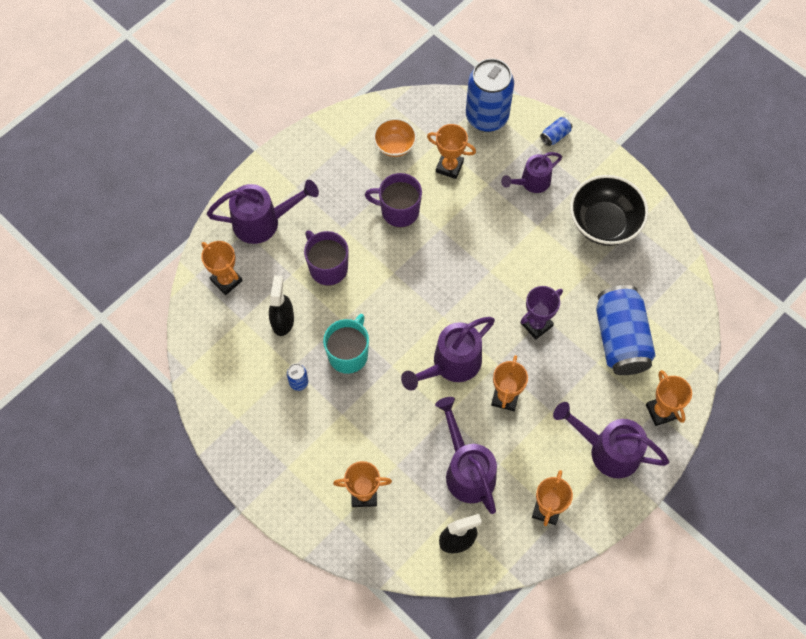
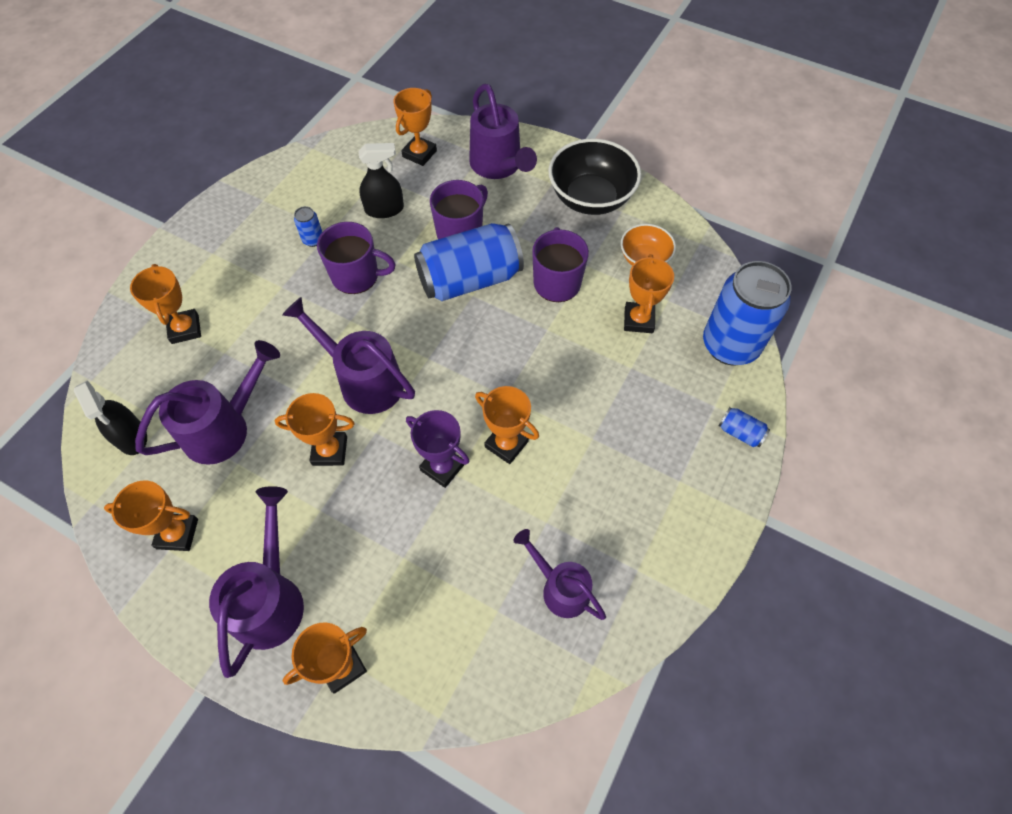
camera: 75 degrees right, 5 degrees down
(348, 354) = (356, 276): turquoise mug -> purple mug
(528, 279) = (506, 444): none -> orange trophy
(531, 182) = (654, 417): purple watering can -> purple watering can (560, 587)
(604, 223) = (626, 525): black bowl -> black bowl (590, 198)
(620, 339) = (446, 584): blue can -> blue can (470, 279)

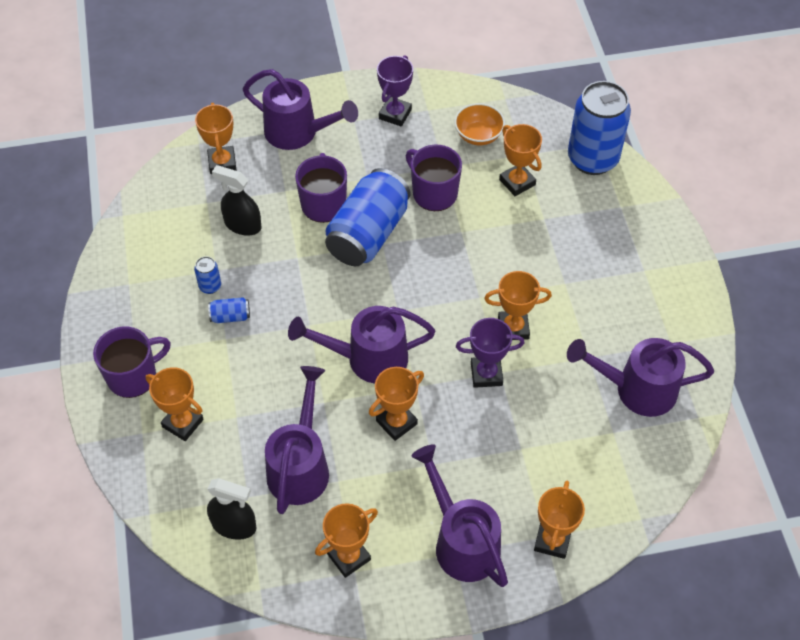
camera: 40 degrees left, 5 degrees down
(356, 276) = (277, 290): purple mug -> purple mug (133, 376)
(384, 209) = (242, 225): black spray bottle -> black spray bottle turned 105 degrees counterclockwise
(560, 587) = (636, 389): purple watering can -> purple watering can, size x1.53
(590, 198) = (395, 114): black bowl -> purple trophy
(740, 432) = (651, 213): blue can -> blue can (230, 316)

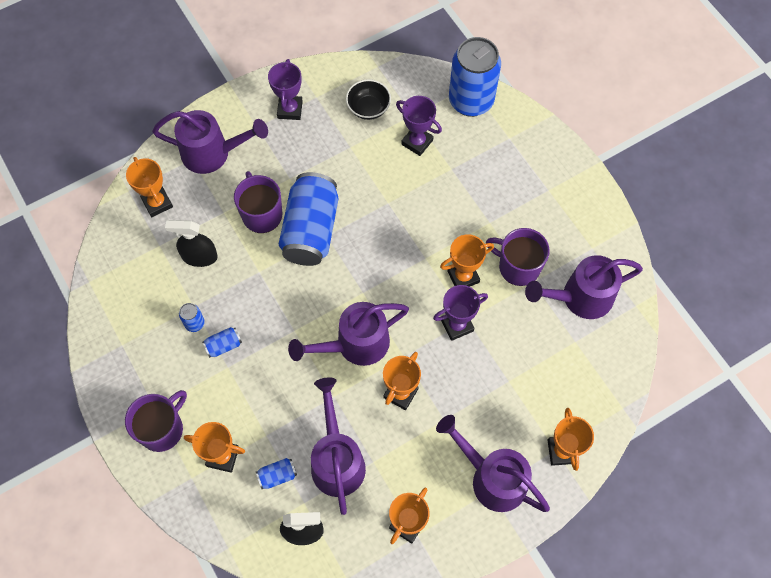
camera: 20 degrees left, 10 degrees up
(231, 460) = (277, 476): none -> blue can
(434, 193) = (351, 174): purple mug -> purple mug (518, 267)
(478, 135) = (368, 108): orange bowl -> black bowl
(517, 182) = (417, 142): orange trophy -> purple trophy

